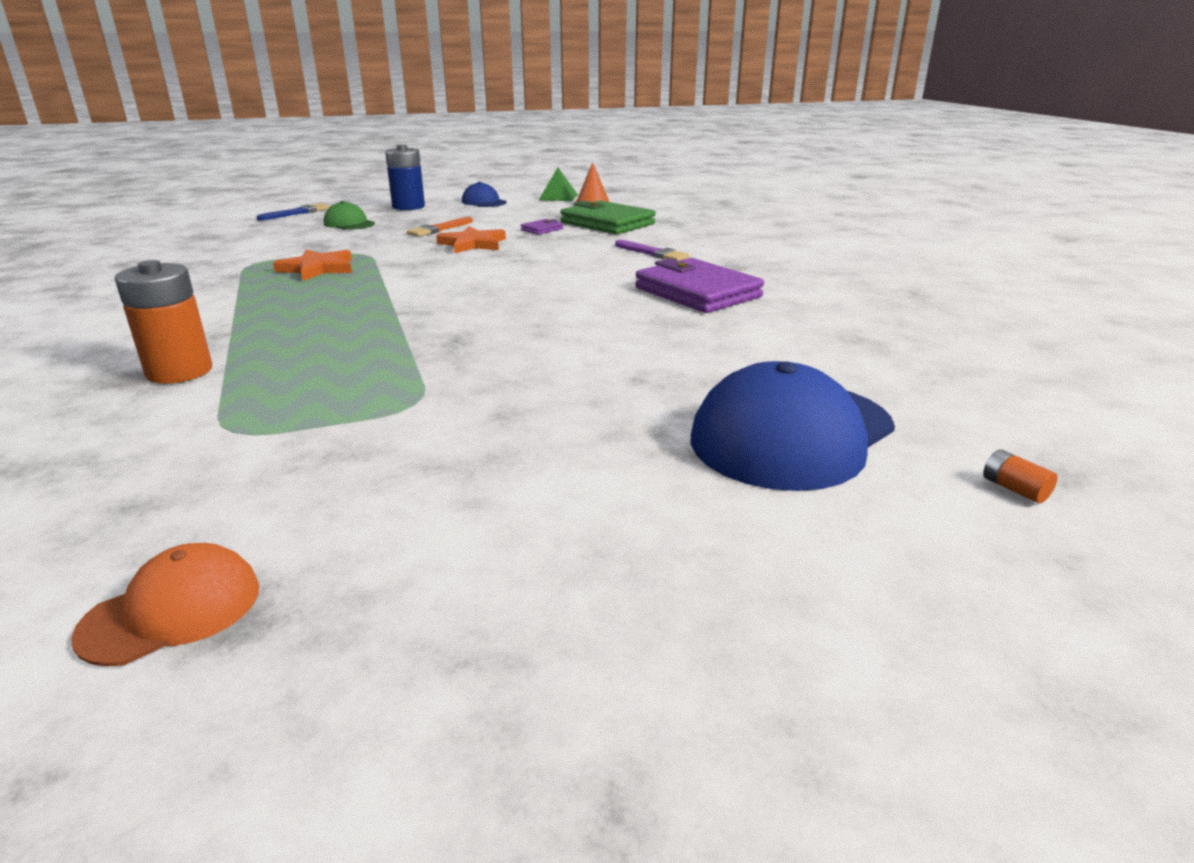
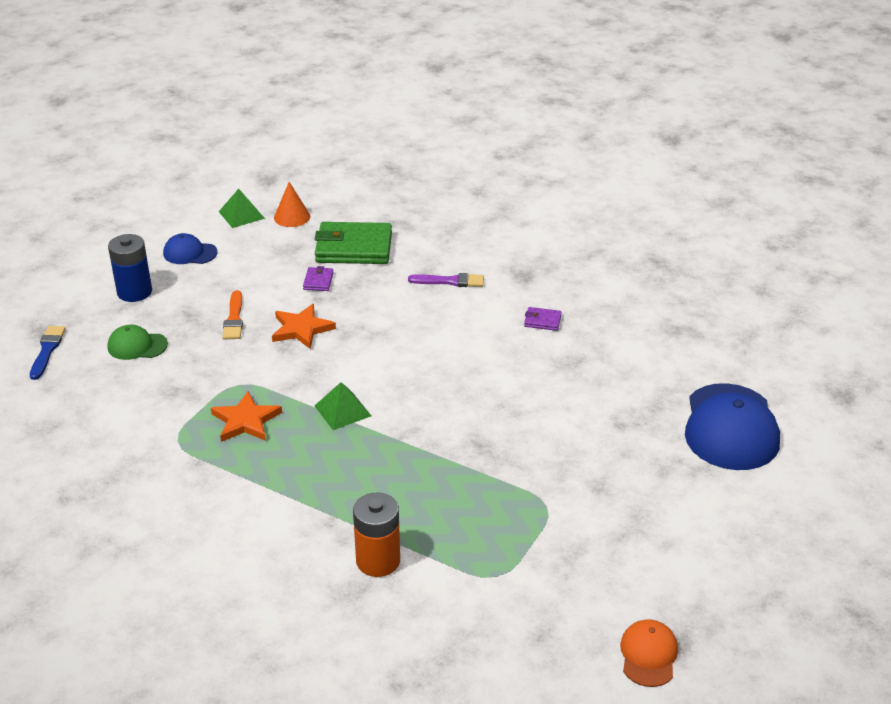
camera: 40 degrees left, 10 degrees up
(396, 285) = (342, 410): none -> green pyramid
(697, 292) = (542, 321): purple wallet -> purple wallet, size x0.44
(1014, 489) = (835, 415): orange battery -> none

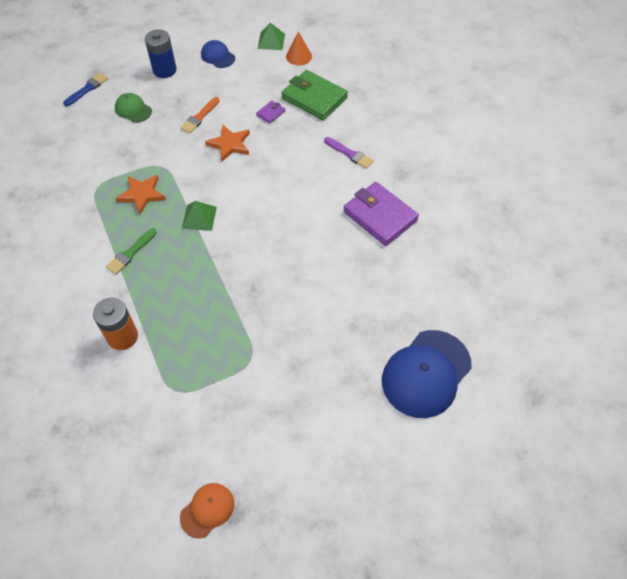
camera: 35 degrees right, 20 degrees up
(296, 481) = (130, 253): none -> green brush
(542, 321) = (380, 216): purple wallet -> purple wallet, size x2.29

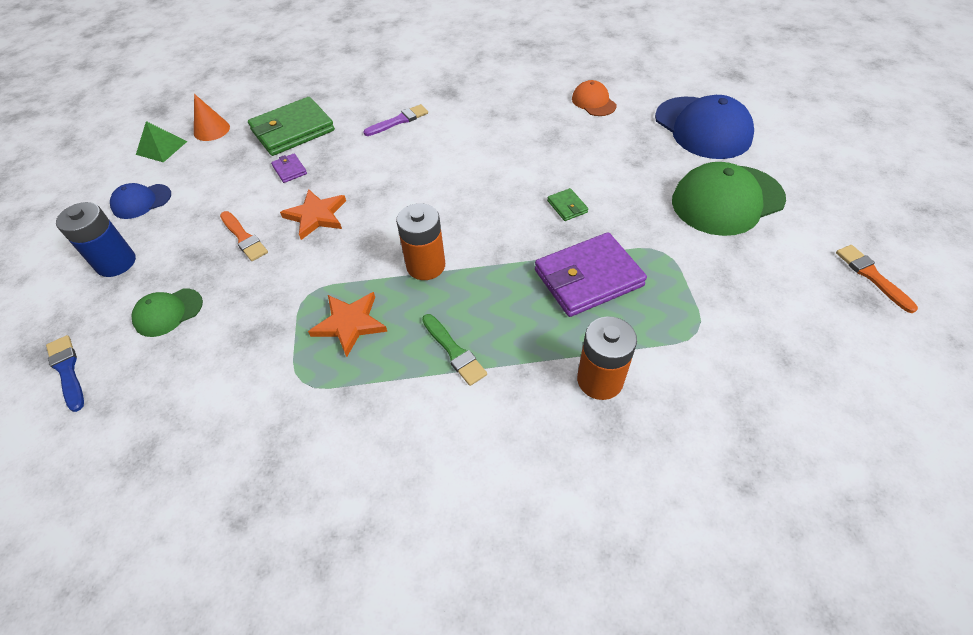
camera: 70 degrees left, 5 degrees down
(199, 217) = (426, 266): green pyramid -> orange battery
(207, 510) = (864, 323): orange cap -> orange cap (593, 102)
(262, 520) = (871, 276): none -> orange brush
(283, 286) = (567, 206): none -> green wallet
(327, 401) = (727, 200): none -> green cap
(380, 216) = (498, 117): purple wallet -> purple wallet (588, 278)

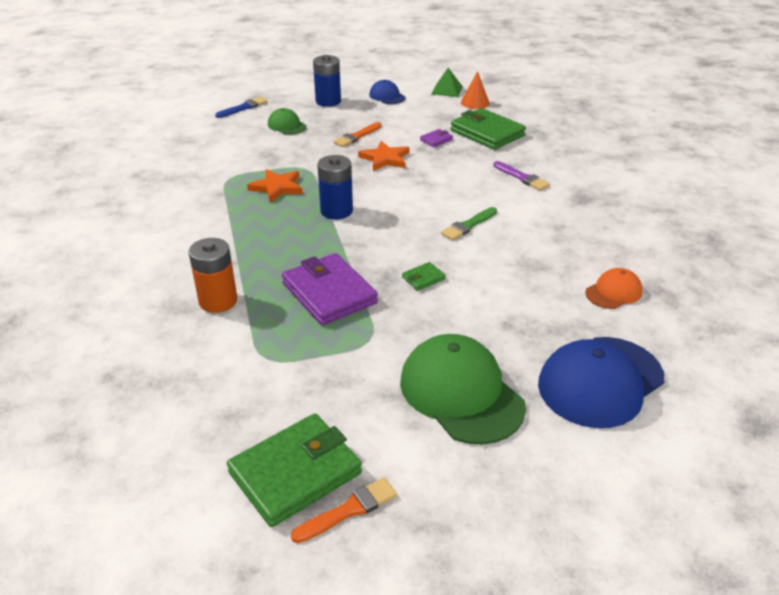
camera: 80 degrees right, 15 degrees down
(426, 266) = (336, 211): orange battery -> blue battery
(454, 351) = (250, 232): green brush -> green brush (468, 225)
(843, 309) = (295, 473): none -> green wallet

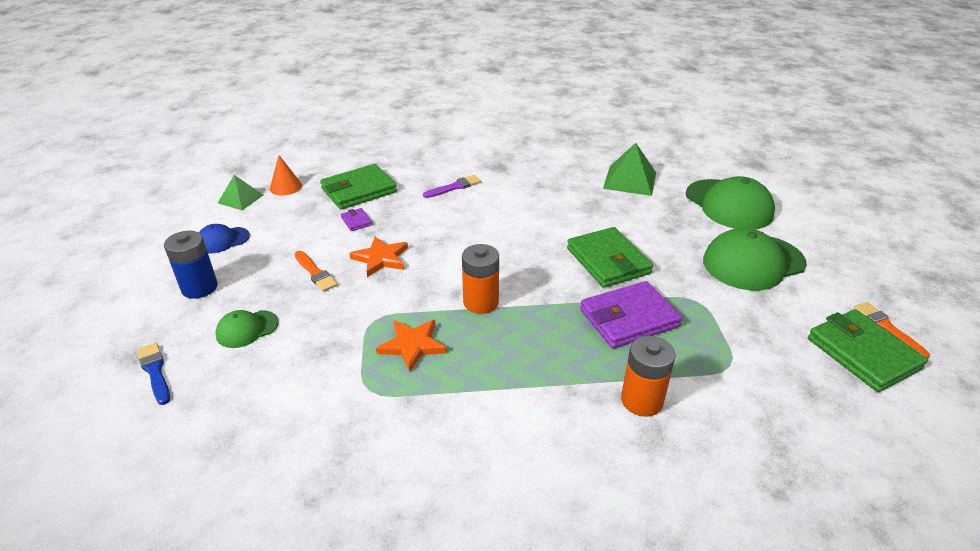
camera: 80 degrees left, 0 degrees up
(336, 211) = (481, 302): blue battery -> orange battery
(423, 278) = (608, 261): green wallet -> green wallet, size x2.29
(468, 225) = (528, 226): green brush -> none
(600, 381) = (728, 204): blue cap -> green cap
(613, 292) = (630, 180): orange cap -> green pyramid

